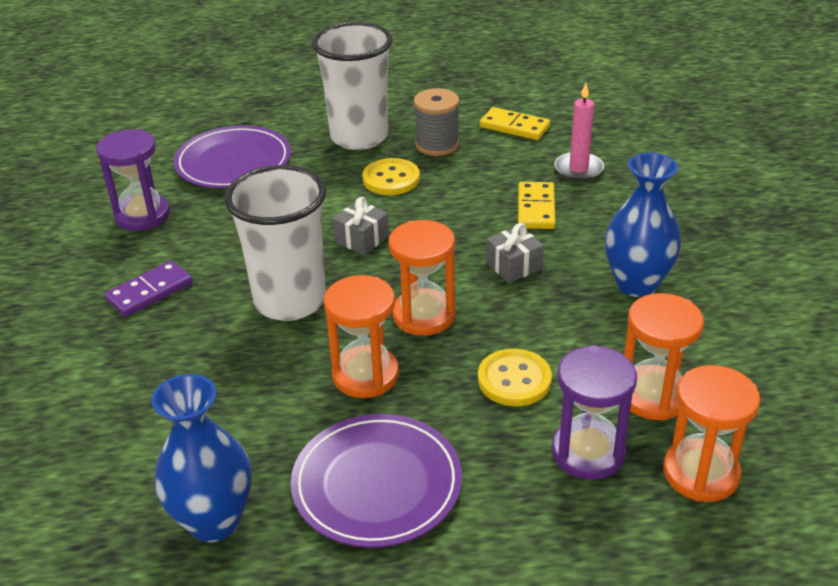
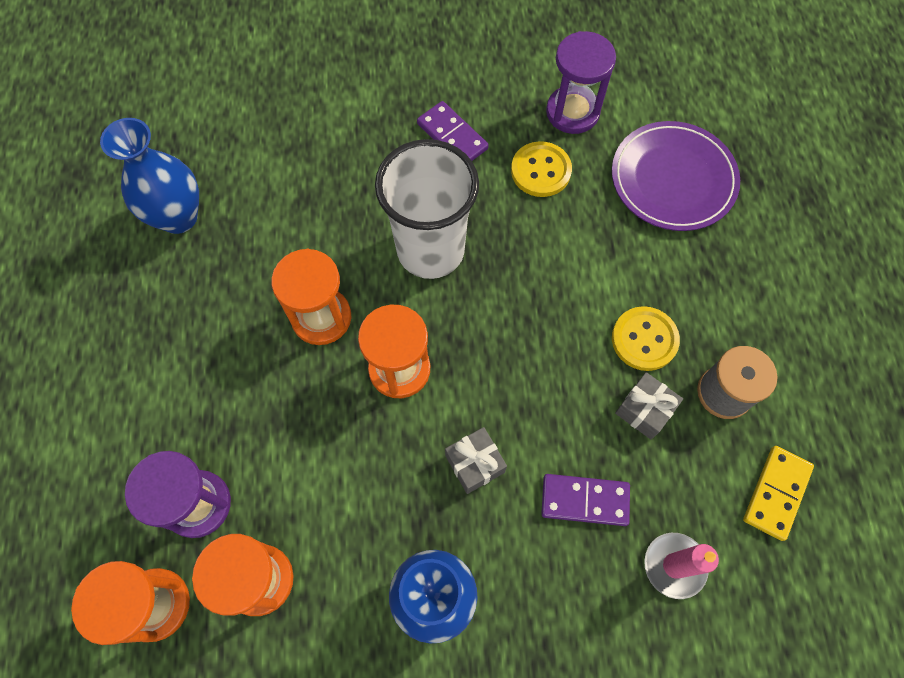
camera: 90 degrees right, 30 degrees up
(359, 137) = (736, 304): white cup -> none
(362, 239) = (528, 310): grey gift -> grey gift (644, 410)
(377, 484) = (193, 328): purple plate -> none
(514, 380) = (299, 448): yellow button -> yellow button (541, 171)
(536, 208) = (584, 500): yellow domino -> purple domino

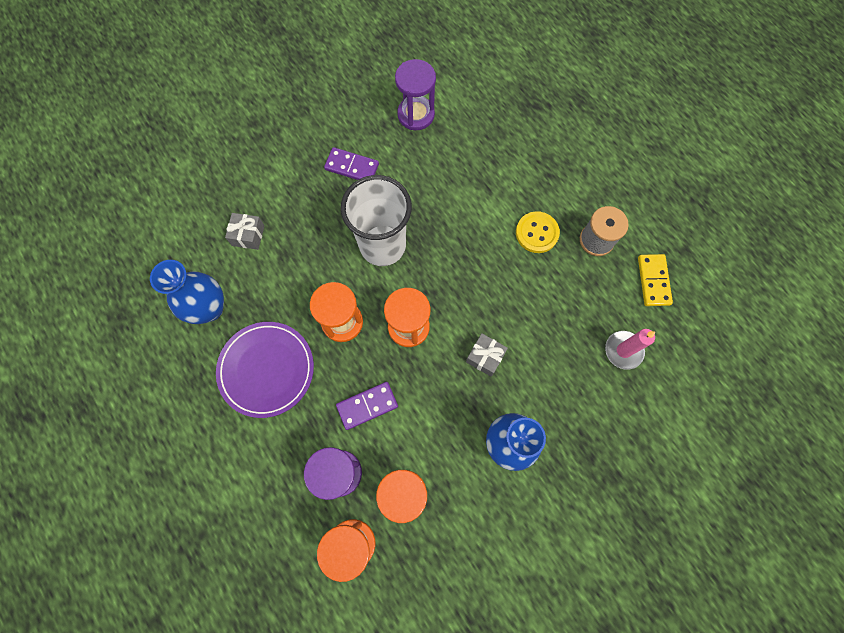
camera: 30 degrees left, 5 degrees up
(541, 171) = (419, 162): yellow button -> none
(584, 500) = (556, 342): purple domino -> purple domino (367, 405)
(644, 410) = (560, 274): grey gift -> grey gift (248, 235)
(673, 179) = (498, 128): purple plate -> purple plate (266, 369)

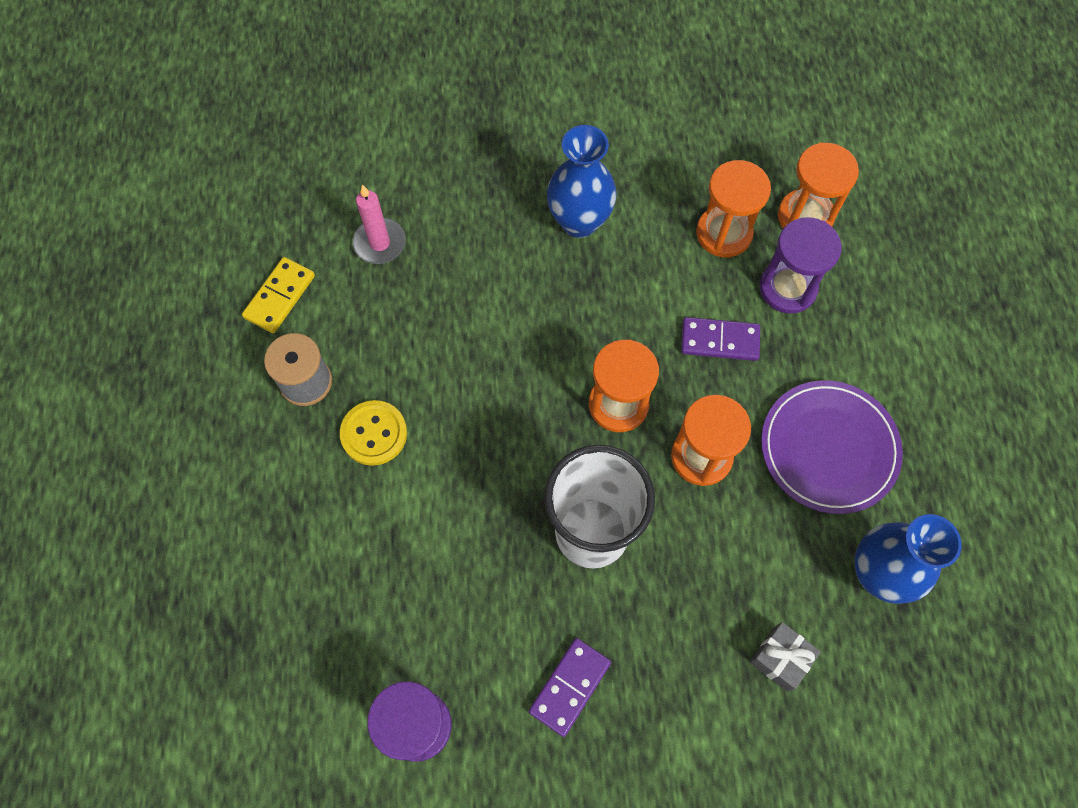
camera: 150 degrees left, 5 degrees down
(352, 167) = (570, 687): purple domino -> purple domino turned 75 degrees clockwise
(485, 357) = (545, 320): grey gift -> none

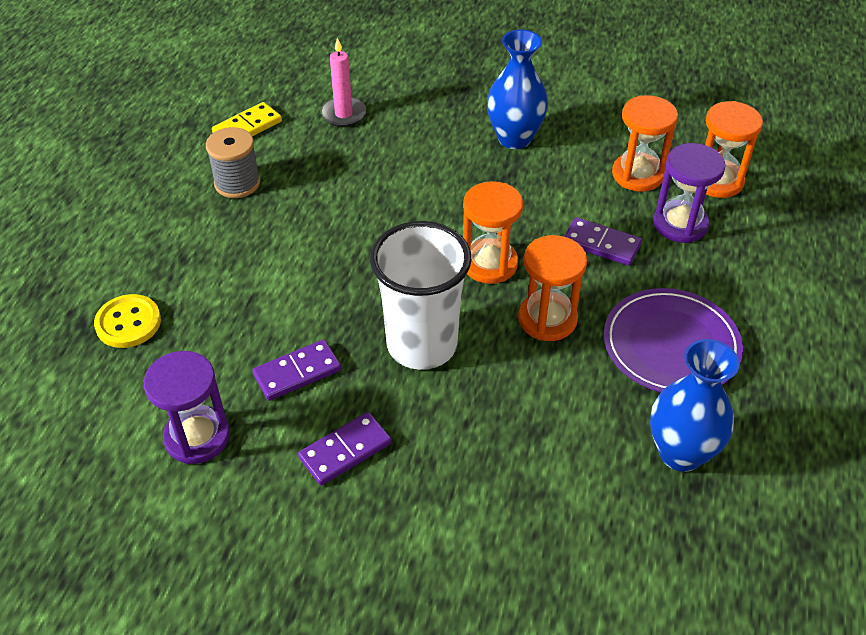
camera: 20 degrees right, 20 degrees down
(374, 434) = (272, 229): yellow button -> yellow button (128, 323)
(482, 611) = (297, 372): none -> purple domino
(780, 658) = (554, 490): grey gift -> none

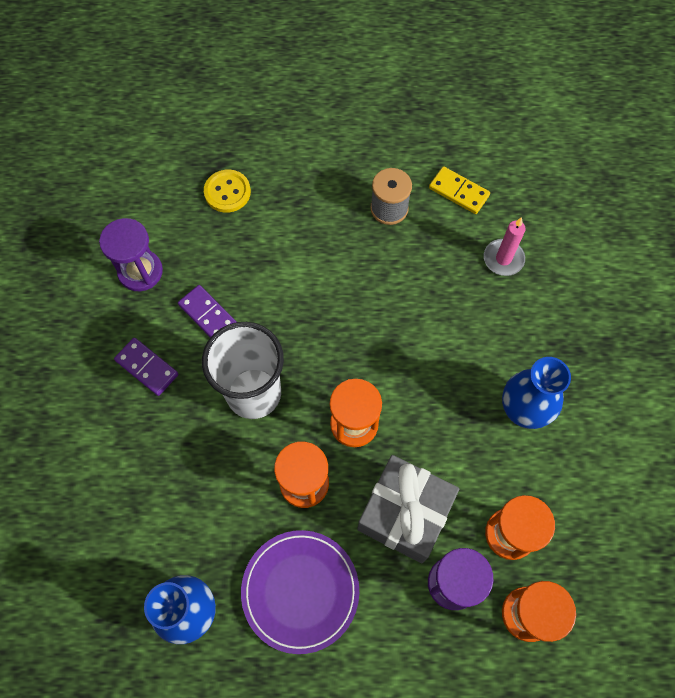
camera: 75 degrees right, 20 degrees up
(601, 244) = (404, 514): purple domino -> grey gift

